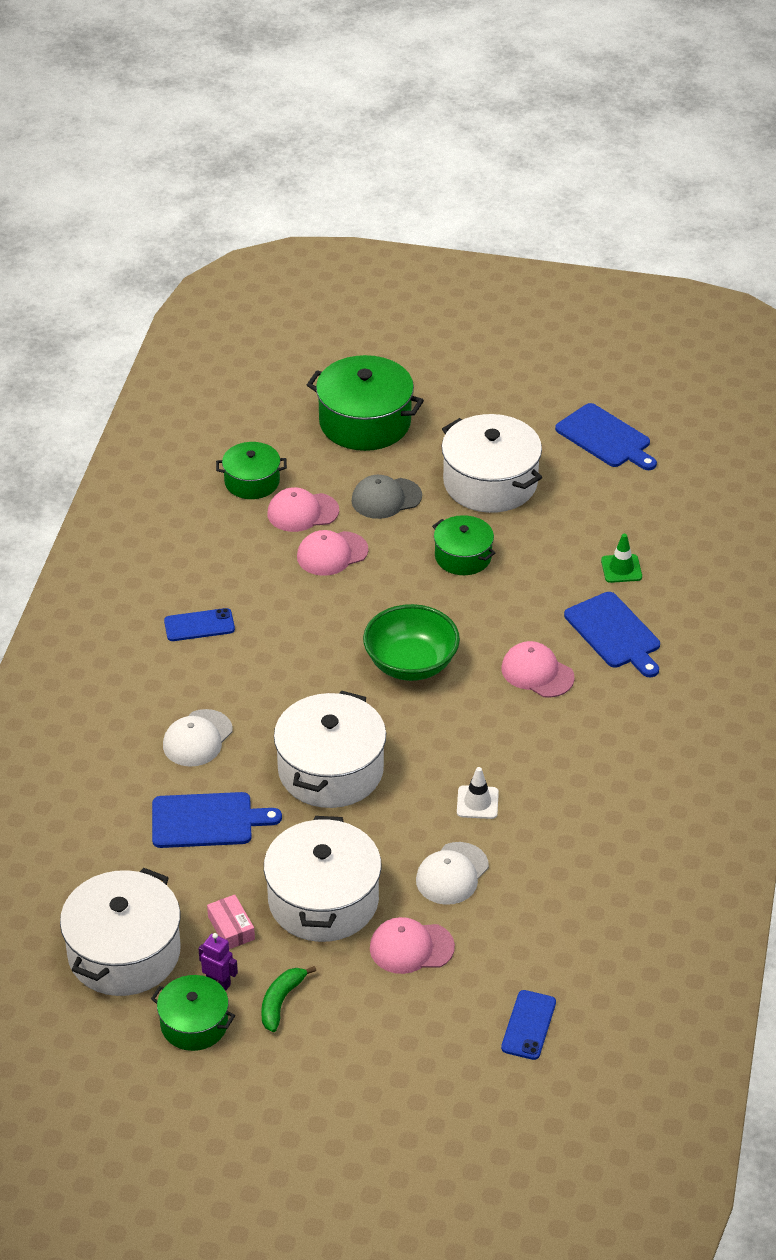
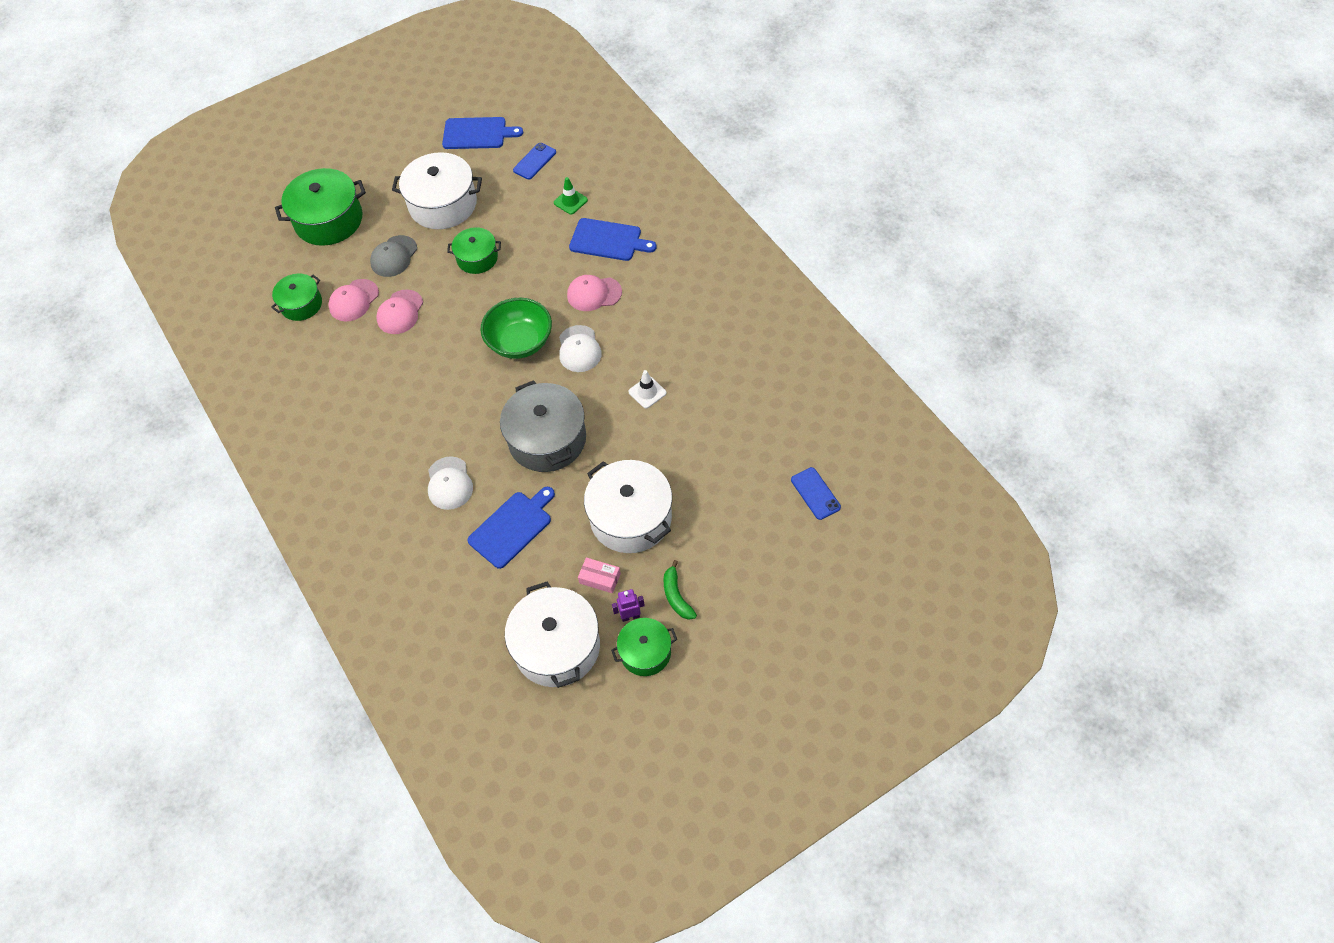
camera: 40 degrees left, 15 degrees up
(199, 625) = (370, 415): blue phone -> blue phone (534, 161)
(330, 770) = (547, 439): white pot -> grey pot
(411, 948) = (708, 504): pink cap -> none
(452, 874) = (681, 444): white cap -> white cap (579, 349)

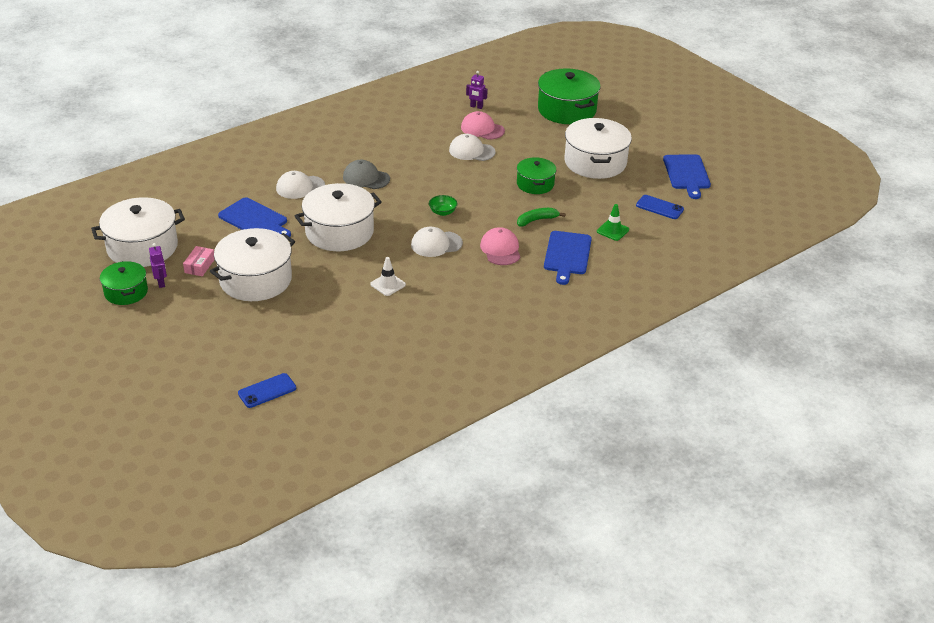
camera: 80 degrees right, 20 degrees down
(301, 304) = (476, 107): green pot -> purple robot
(394, 256) = (531, 143): grey cap -> grey cap (366, 178)
(400, 312) = (471, 151): pink cap -> white cap
(520, 342) = (443, 212): green bowl -> green bowl, size x0.46
(547, 439) = (339, 232): grey pot -> white pot
(676, 596) = (174, 307): green banana -> green banana (537, 220)

